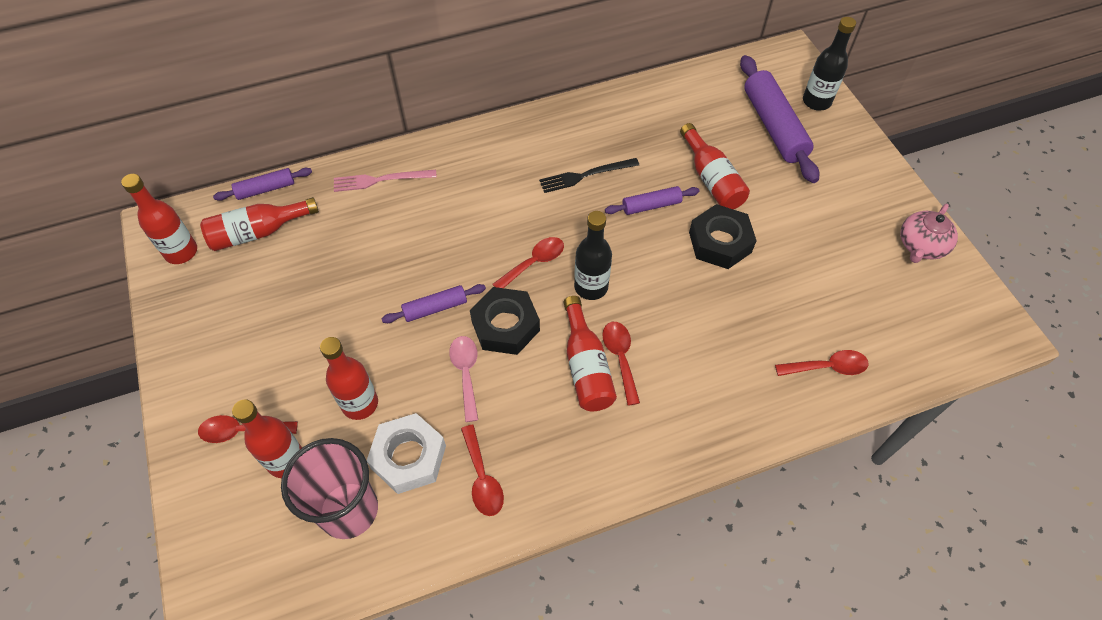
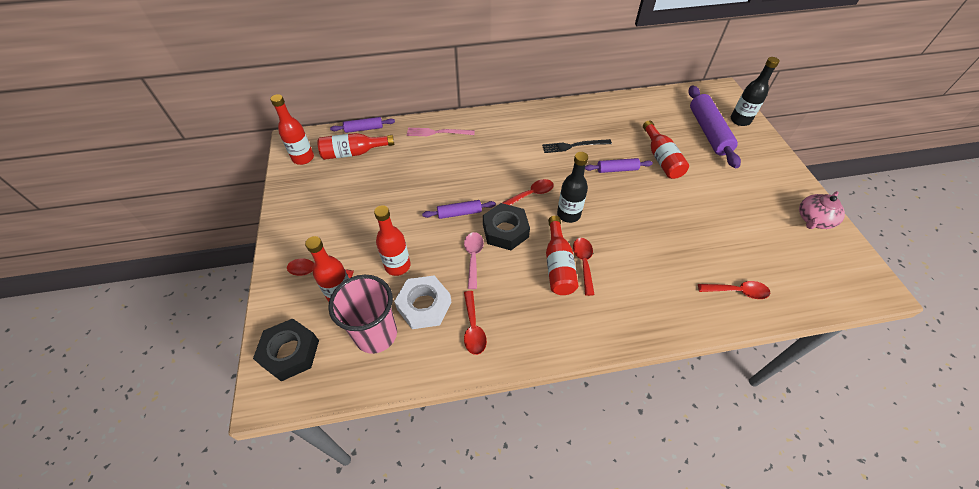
camera: 10 degrees right, 5 degrees down
(720, 242) = (663, 198): black nut -> black nut (290, 352)

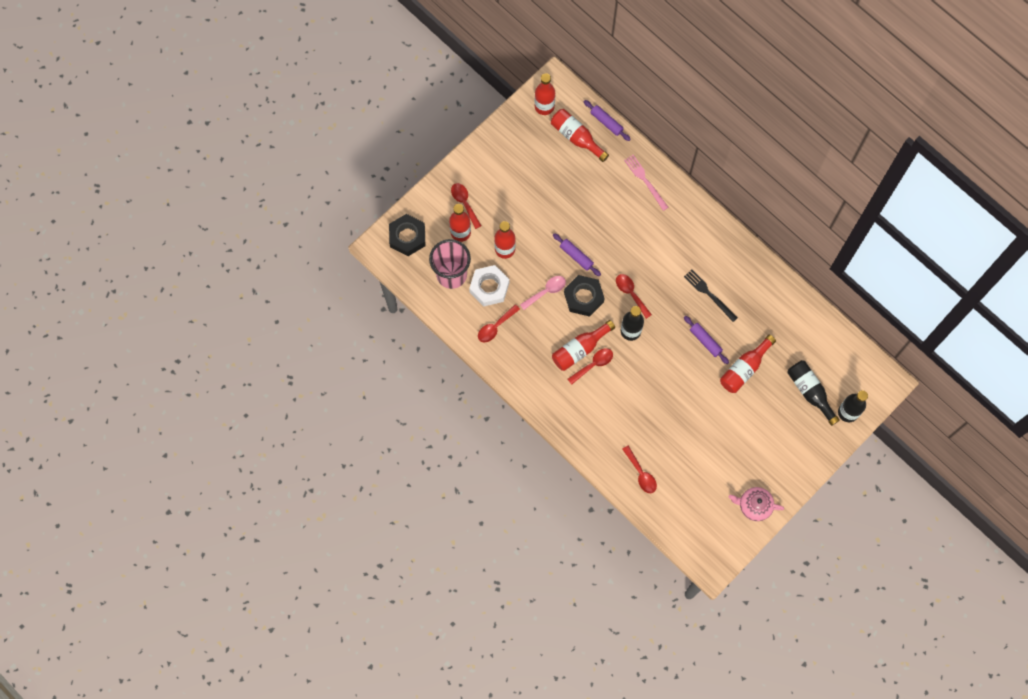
camera: 55 degrees right, 20 degrees up
(531, 194) = (631, 293): red spoon -> red spoon turned 150 degrees counterclockwise
(708, 132) = (810, 392): purple rolling pin -> black bottle

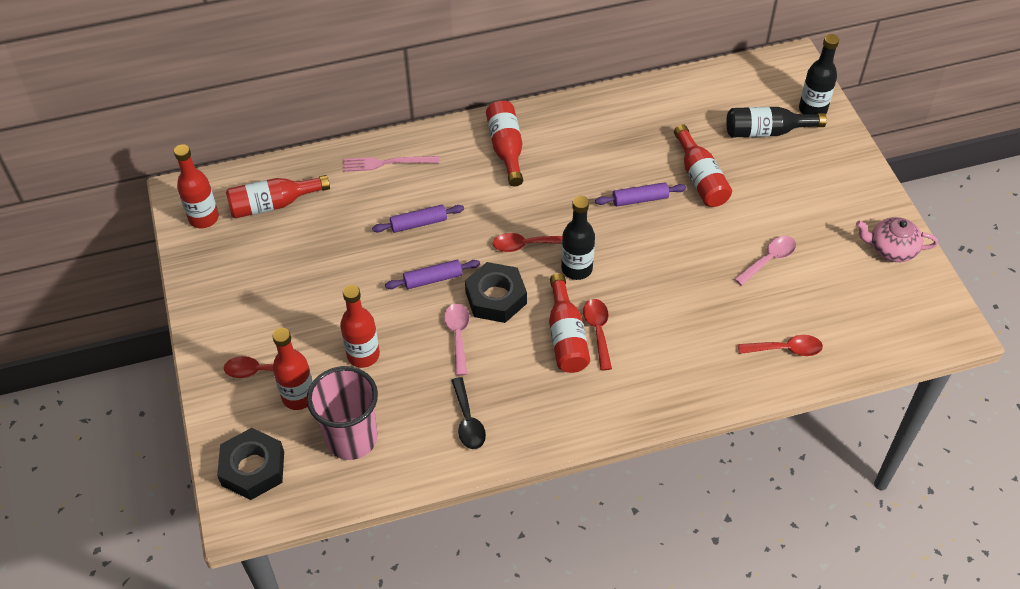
camera: 60 degrees left, 20 degrees down
(489, 287) = (404, 401): white nut -> none
(495, 327) = (468, 421): red spoon -> black spoon
(606, 122) = (280, 166): purple rolling pin -> purple rolling pin (419, 223)
(698, 243) = (506, 149): none -> red bottle
(702, 437) = (769, 260): none -> pink spoon
(709, 294) = (580, 168): black fork -> none
(754, 505) = (891, 249): pink teapot -> pink teapot turned 60 degrees clockwise

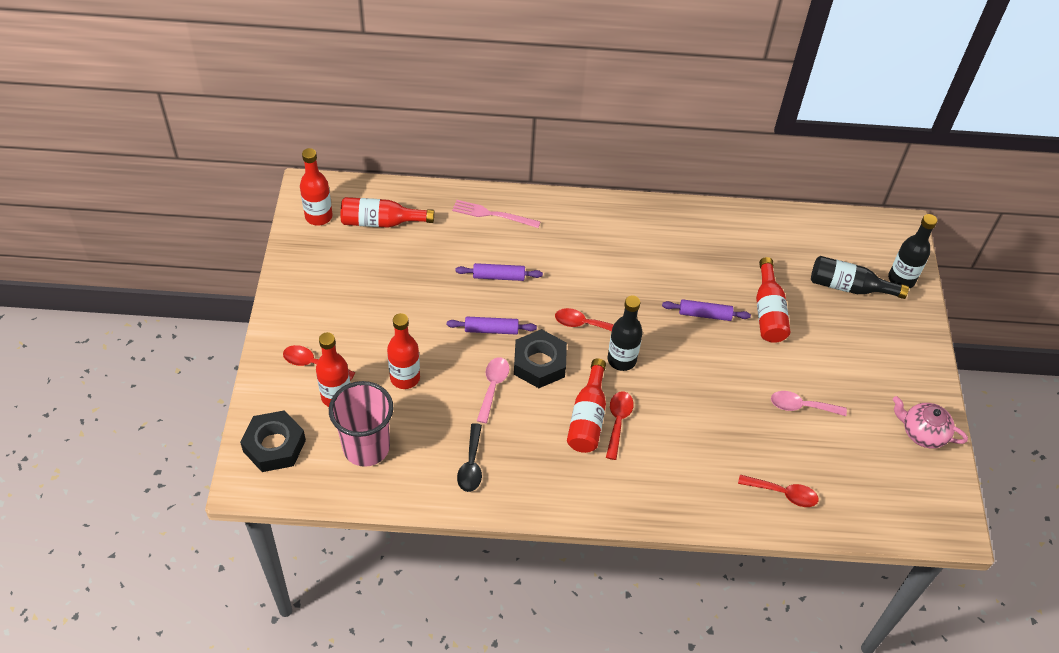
camera: 15 degrees right, 0 degrees up
(506, 149) = (603, 232): red bottle -> none
(769, 260) = (801, 406): pink spoon -> pink spoon turned 150 degrees counterclockwise

